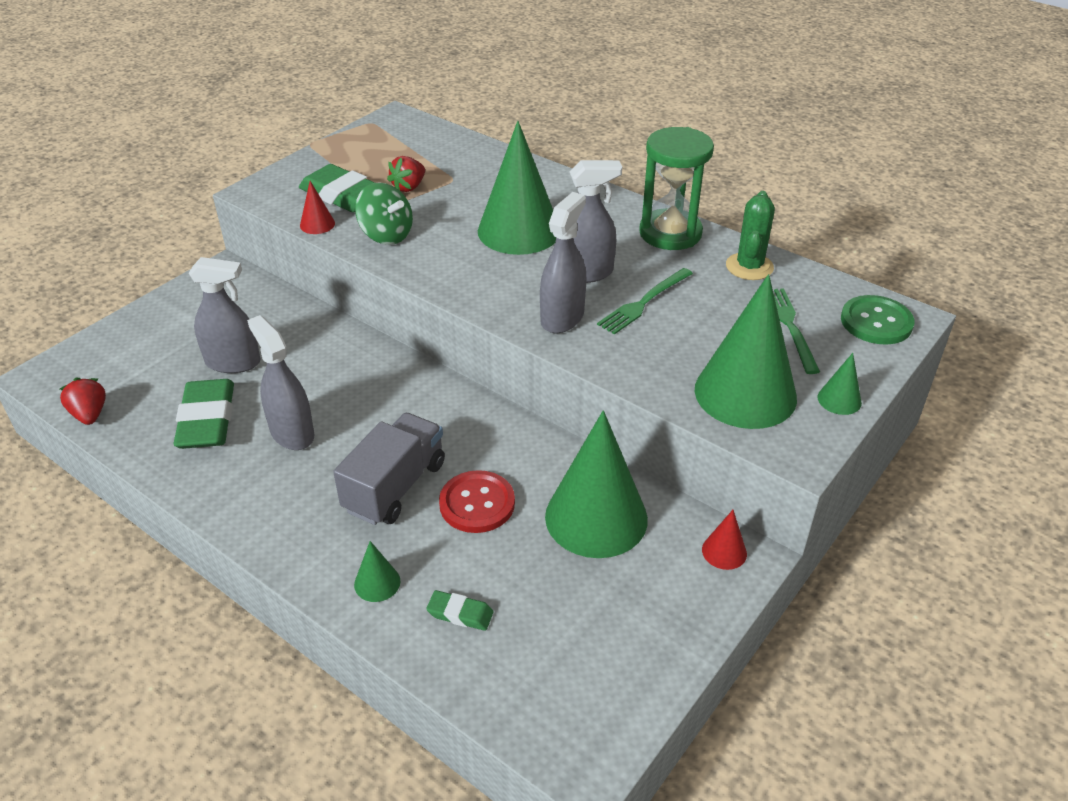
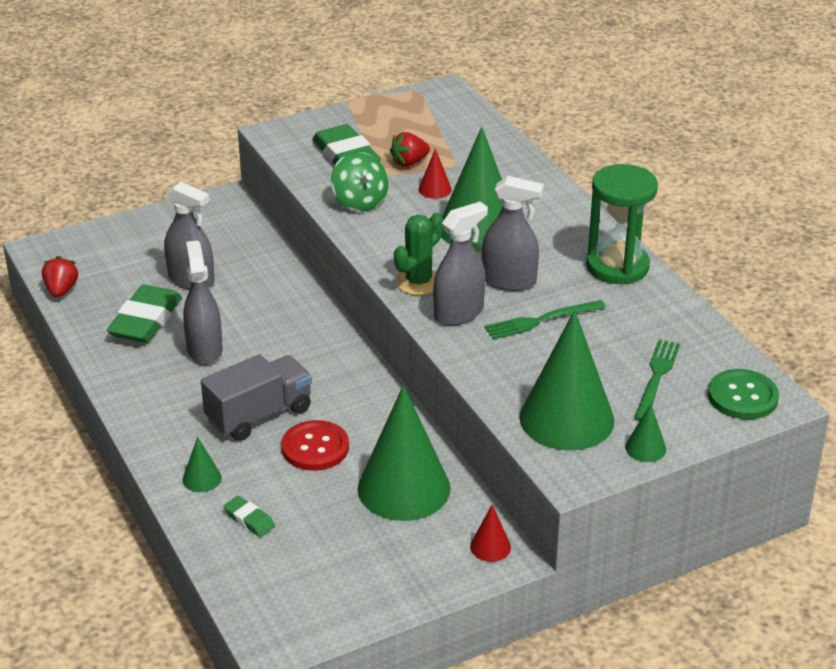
camera: 25 degrees right, 5 degrees down
(317, 224) = (307, 177): red cone -> red cone (435, 189)
(749, 267) = (666, 316): green cactus -> green cactus (418, 282)

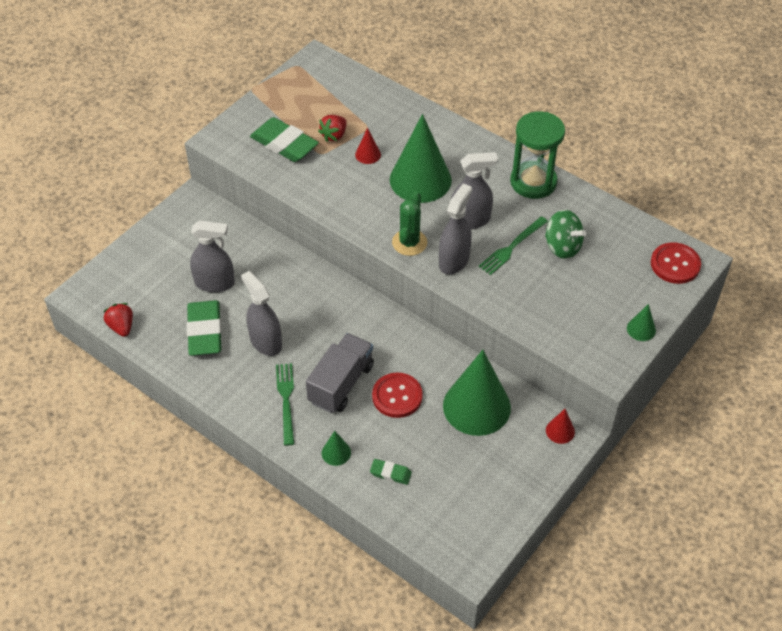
camera: 25 degrees left, 15 degrees up
(360, 202) = (322, 184): green spinning top -> green spinning top (562, 247)
(566, 418) = (578, 324): green cone -> none
(657, 377) = (614, 268): green fork -> green fork (286, 400)
(742, 397) = (675, 264): green button -> red button

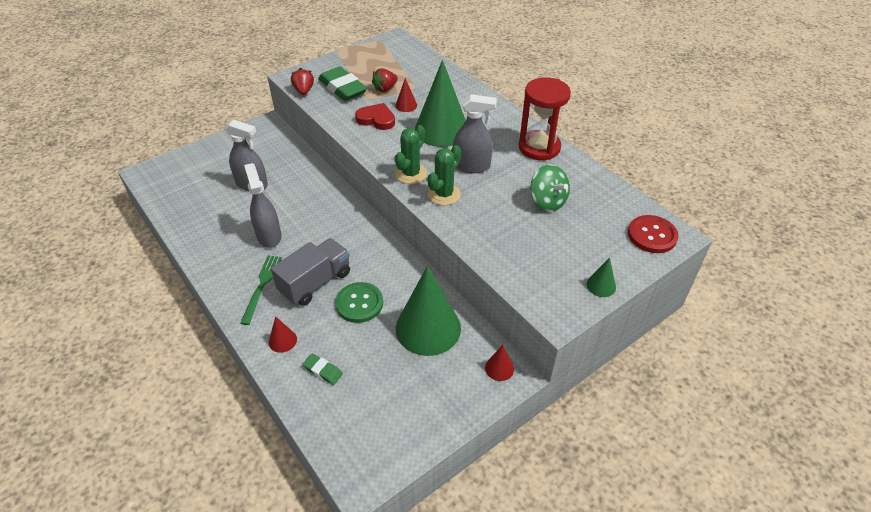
camera: 15 degrees right, 5 degrees down
(121, 327) = (162, 202): red strawberry -> red strawberry (304, 91)
(205, 331) = (224, 218): green eraser -> none
(336, 452) = (282, 340): green cone -> red cone
(342, 180) = (376, 119): none -> red heart
(397, 396) = (359, 303): red button -> green button
(454, 260) = (444, 194): grey spray bottle -> green cactus
(512, 247) = (500, 193): green fork -> none
(533, 182) = (539, 147): green hourglass -> red hourglass

